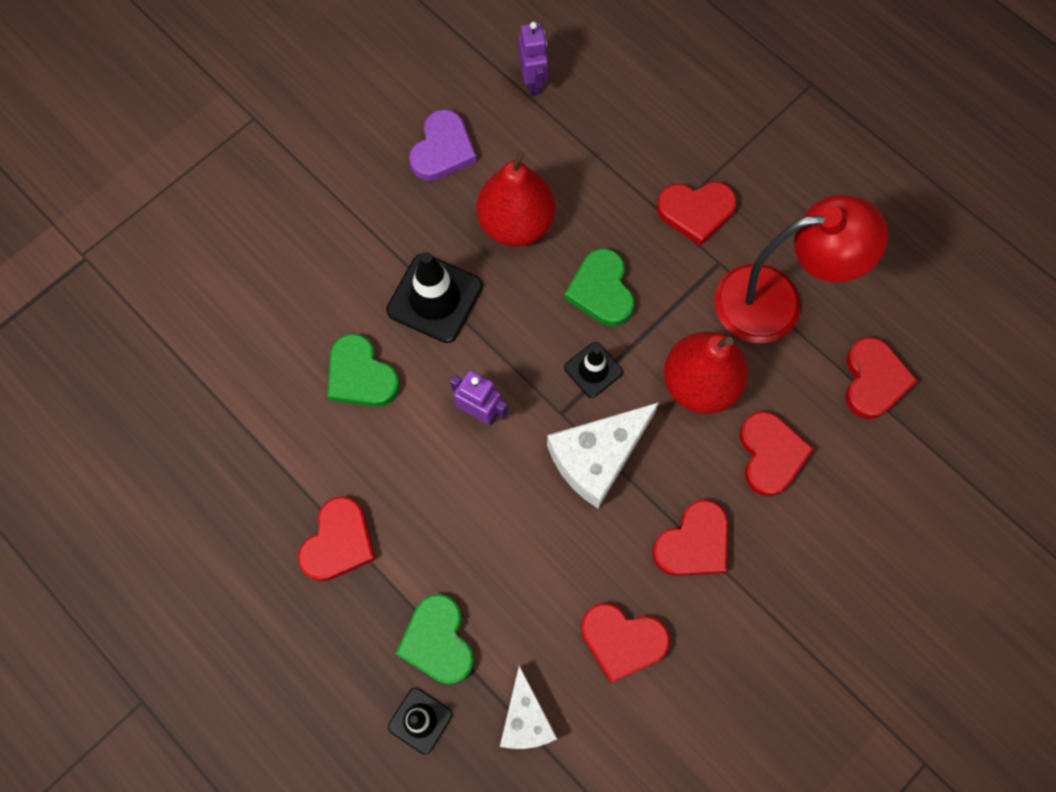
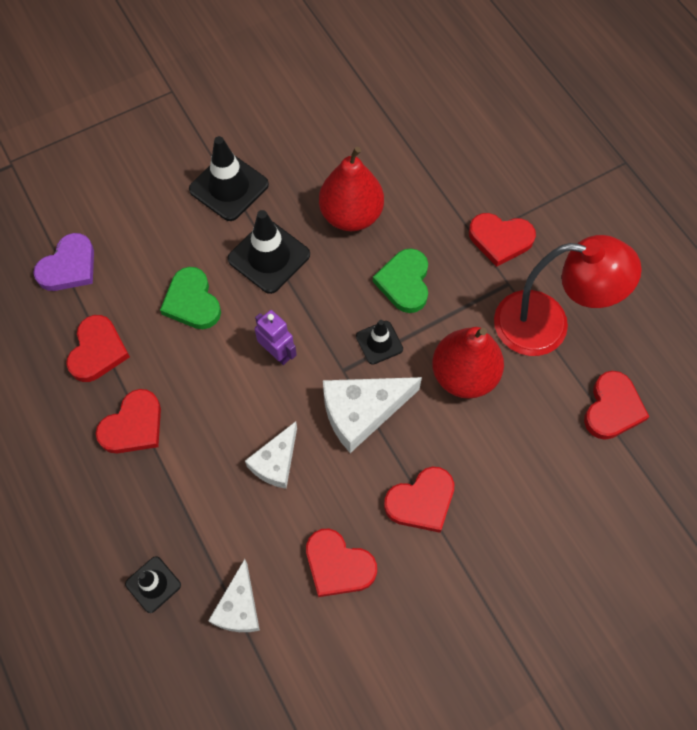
camera: 15 degrees right, 5 degrees down
(361, 223) = (229, 187): none -> black traffic cone
(438, 641) = (187, 525): green heart -> none
(442, 150) = (310, 146): purple heart -> purple heart (69, 266)
(517, 541) = (276, 462): none -> white cheese
(533, 82) = (398, 111): purple robot -> none
(770, 454) = (507, 446): red heart -> red heart (98, 351)

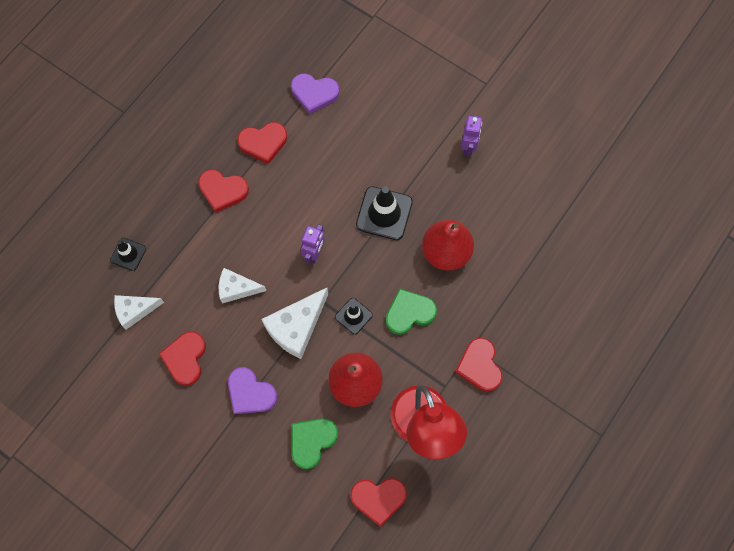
camera: 65 degrees right, 5 degrees up
(192, 302) = (326, 181): green heart -> green heart (312, 441)
(229, 187) = (426, 160): black traffic cone -> none
(237, 140) = (468, 147): none -> purple robot
(362, 412) = (296, 327): white cheese -> white cheese turned 90 degrees counterclockwise
(421, 501) = (250, 393): red heart -> purple heart

